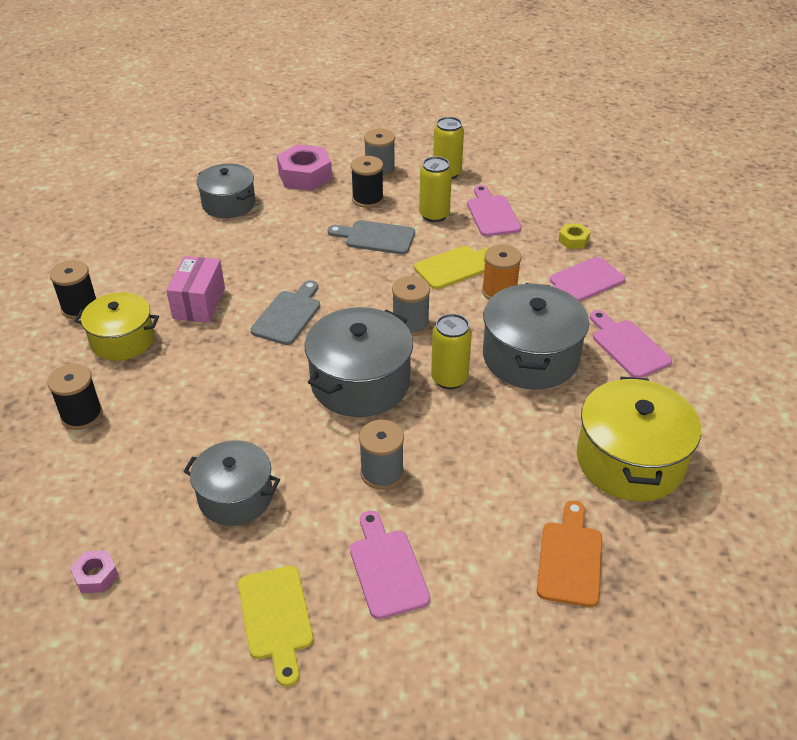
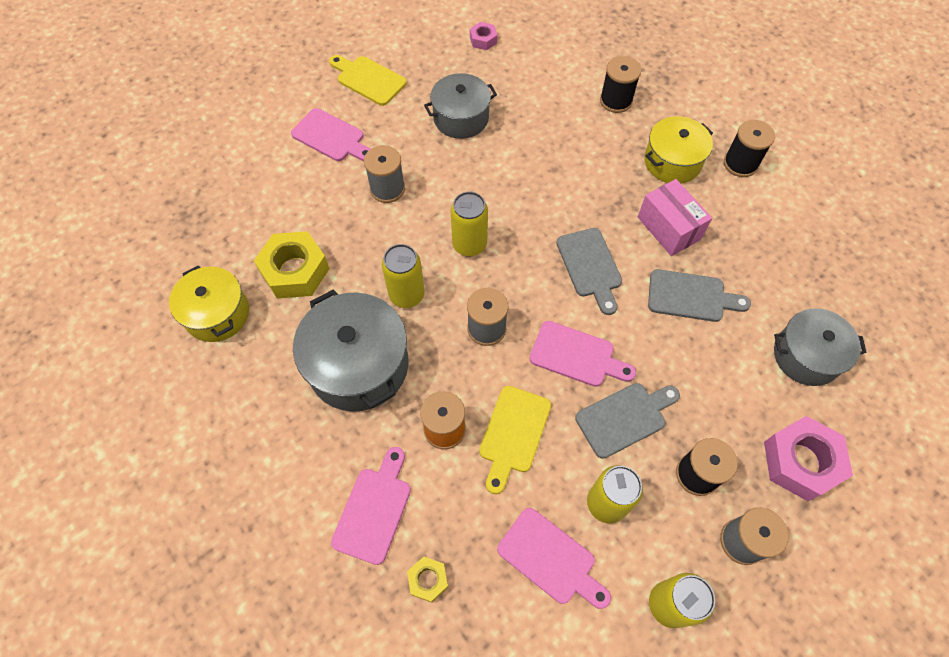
camera: 140 degrees right, 20 degrees up
(248, 262) = (691, 296): none -> grey cutting board
(360, 382) = (469, 245): grey pot -> yellow can
(532, 453) = (295, 271): none -> yellow nut
(570, 559) = (222, 211): orange cutting board -> none
(628, 346) = (279, 442): pink cutting board -> pink cutting board (576, 355)
(630, 460) = (217, 314): yellow pot -> yellow pot, size x0.67

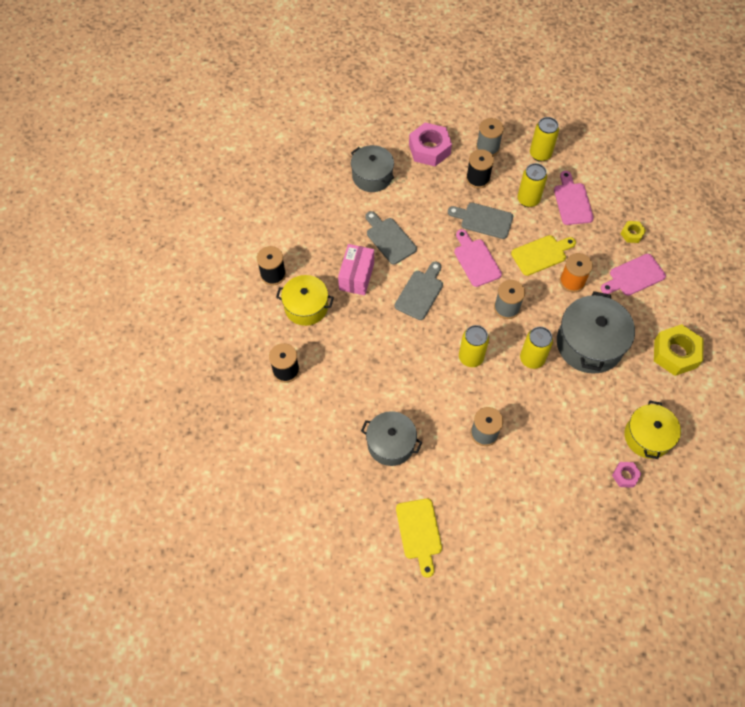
camera: 135 degrees left, 0 degrees up
(295, 271) = (583, 426): yellow nut -> yellow nut (675, 354)
(331, 137) = (486, 504): pink cutting board -> none
(483, 40) = (309, 494): pink nut -> pink nut (625, 476)

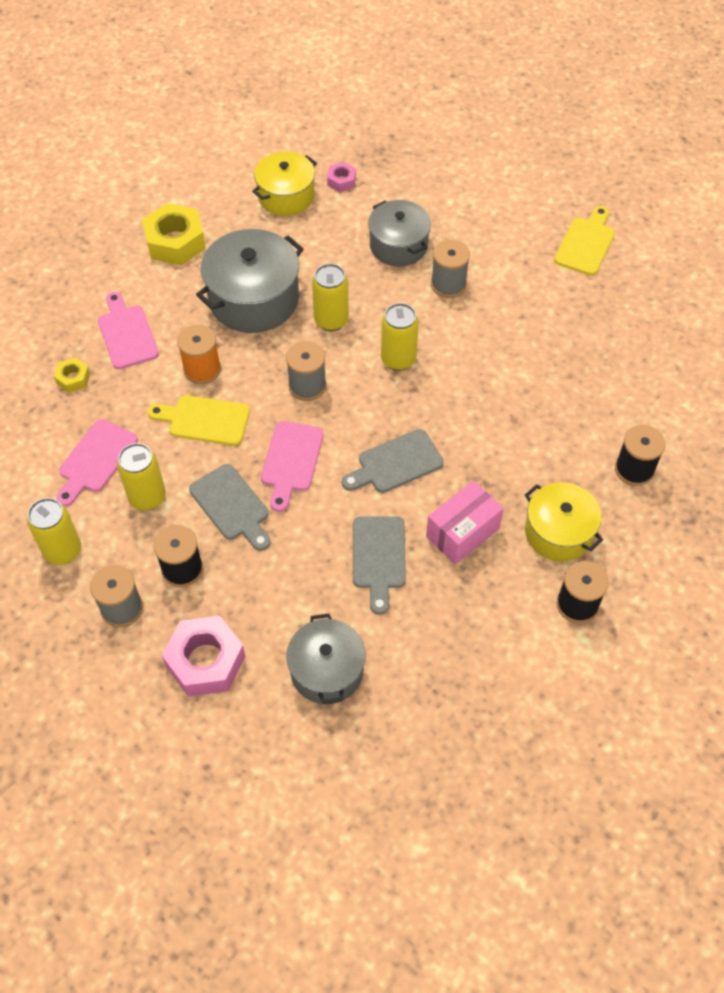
camera: 145 degrees left, 5 degrees down
(391, 444) = (559, 329): grey pot -> grey pot (398, 245)
(634, 276) = (127, 334): pink cutting board -> pink cutting board turned 120 degrees counterclockwise

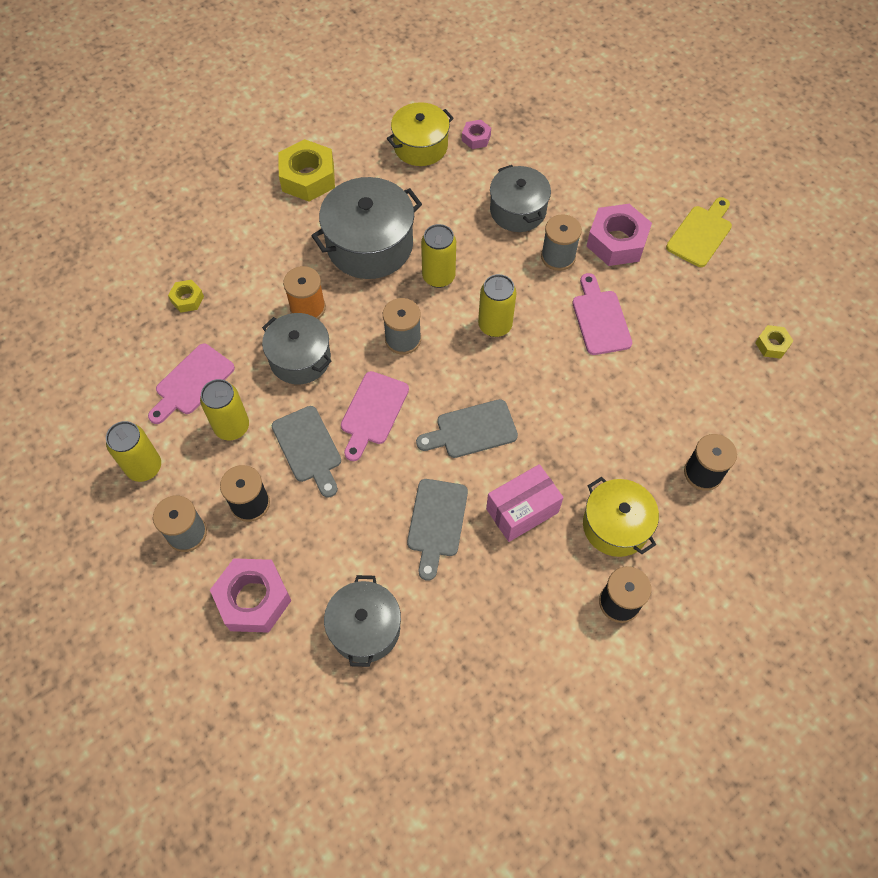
camera: 10 degrees right, 5 degrees up
(127, 334) = (245, 262): pink cutting board -> pink cutting board (600, 319)
(204, 420) = (300, 358): yellow cutting board -> grey pot
(504, 262) = (616, 242): none -> pink nut
(677, 339) = (772, 345): none -> yellow nut

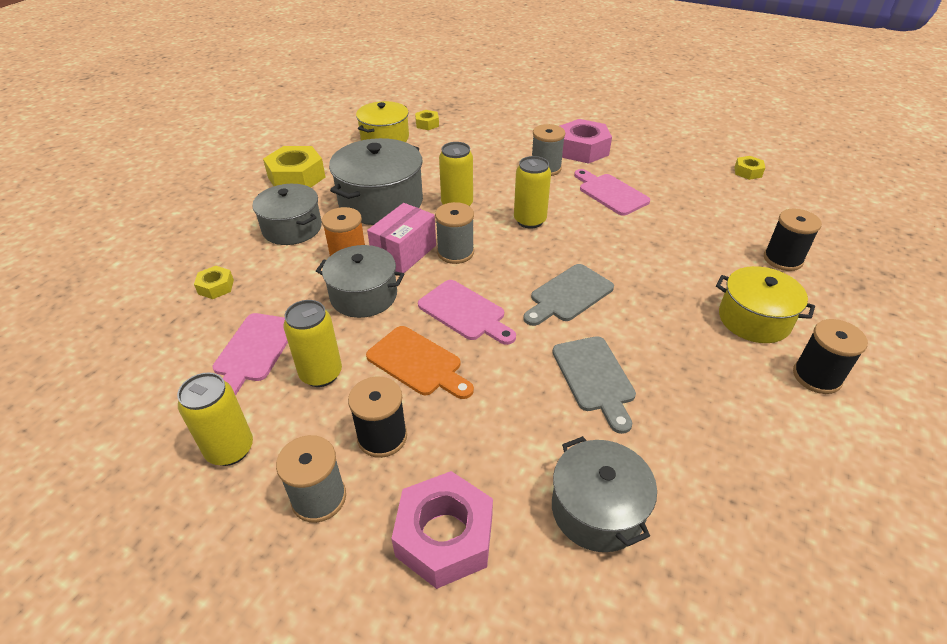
camera: 25 degrees left, 20 degrees down
(308, 448) = (418, 363): grey cutting board -> orange cutting board
(373, 412) = (465, 312): pink cutting board -> pink cutting board turned 45 degrees counterclockwise
(476, 138) = (427, 124): pink nut -> yellow nut
(517, 210) = (492, 152): grey pot -> grey pot (292, 228)
(522, 510) = (665, 338): pink box -> pink box (404, 253)
(701, 234) = (638, 131): yellow cutting board -> none

